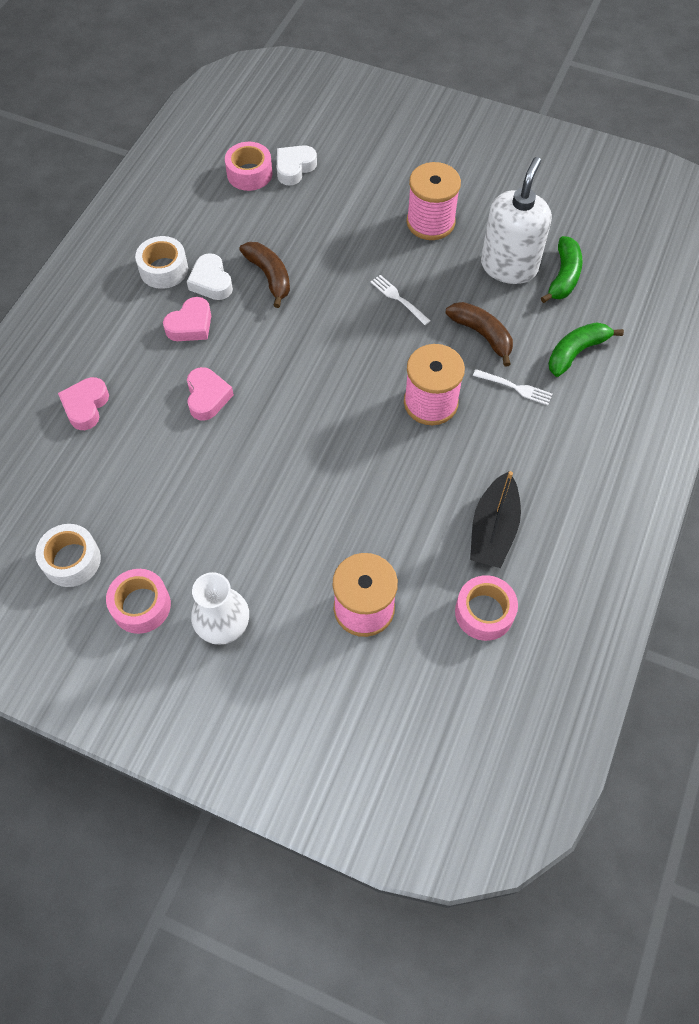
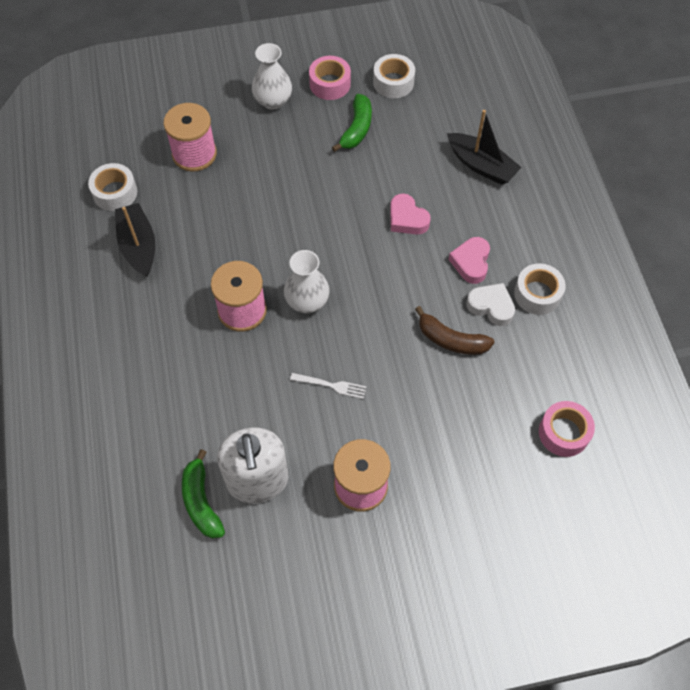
camera: 145 degrees right, 0 degrees up
(86, 406) = (481, 165): pink heart -> black boat
(294, 168) = (531, 466): white heart -> none
(365, 376) = (307, 301): none -> white vase
(482, 335) = (238, 394): brown banana -> none
(484, 612) = (115, 193): pink tape -> white tape
(515, 387) = (183, 362): white fork -> none
(576, 352) = (149, 426): green banana -> green banana (356, 129)

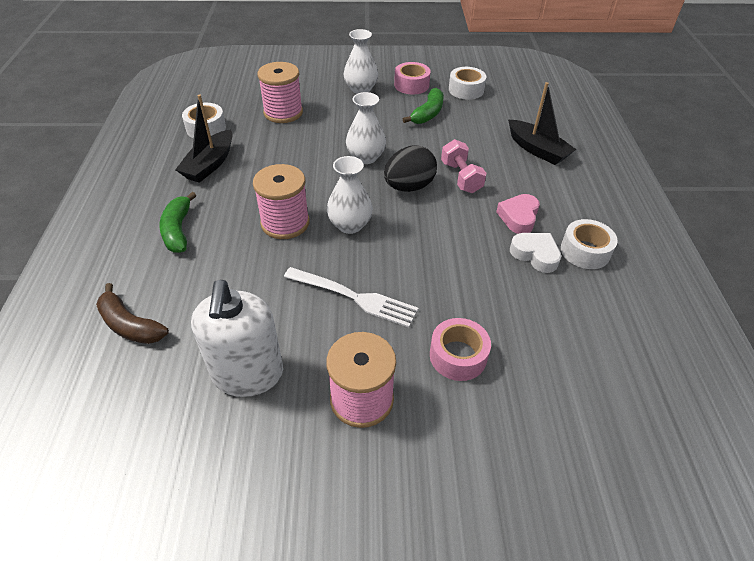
camera: 10 degrees right, 15 degrees down
(138, 246) = (210, 164): black boat -> black boat turned 150 degrees counterclockwise
(201, 501) = (178, 384): green banana -> green banana (178, 230)
(302, 207) = (366, 157): none -> white vase
(331, 385) = (354, 297): white fork -> white fork, size x1.72
(356, 241) = (409, 187): none -> black egg
(407, 219) = (461, 177): pink heart -> pink dumbbell
(451, 340) = (489, 276): brown banana -> brown banana (130, 325)
(563, 433) = (609, 384): pink tape -> pink tape (458, 356)

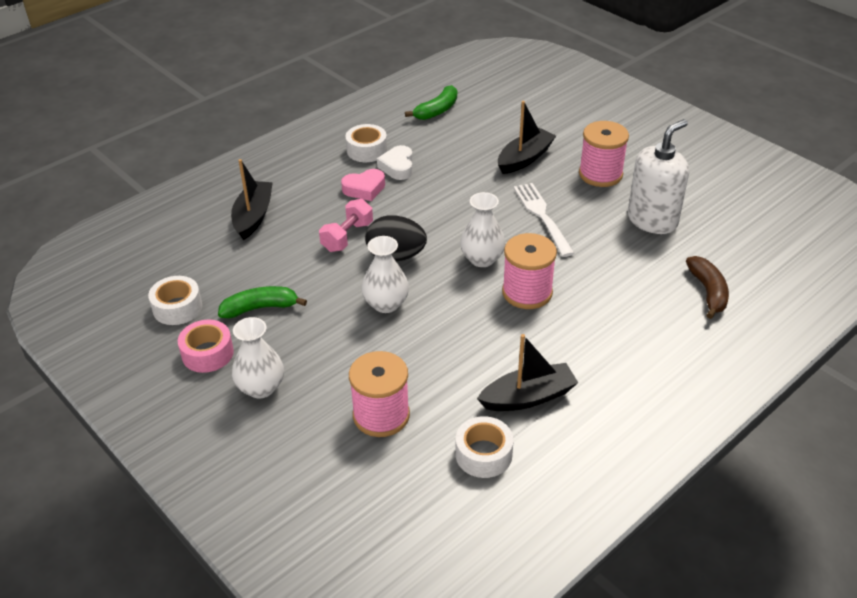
camera: 130 degrees left, 5 degrees down
(178, 230) = (618, 343): green banana -> green banana (437, 110)
(458, 356) = (524, 159): pink tape -> black boat

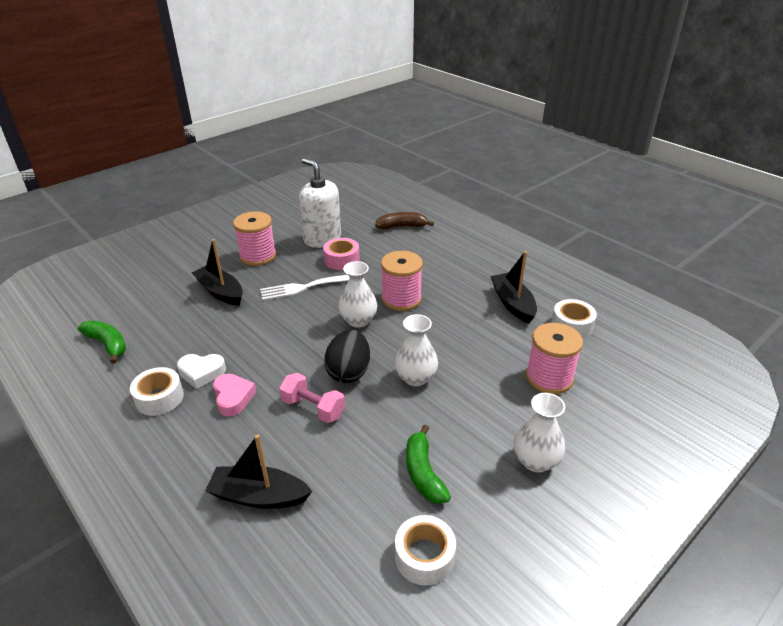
camera: 90 degrees left, 5 degrees down
(207, 353) = (496, 513): pink tape -> pink tape (342, 260)

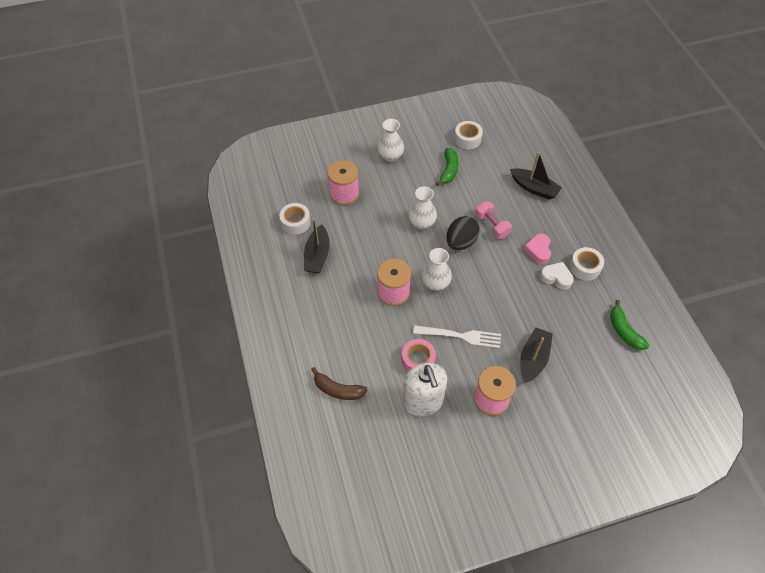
camera: 155 degrees left, 20 degrees up
(220, 292) = (533, 359): black boat -> black boat turned 135 degrees counterclockwise

